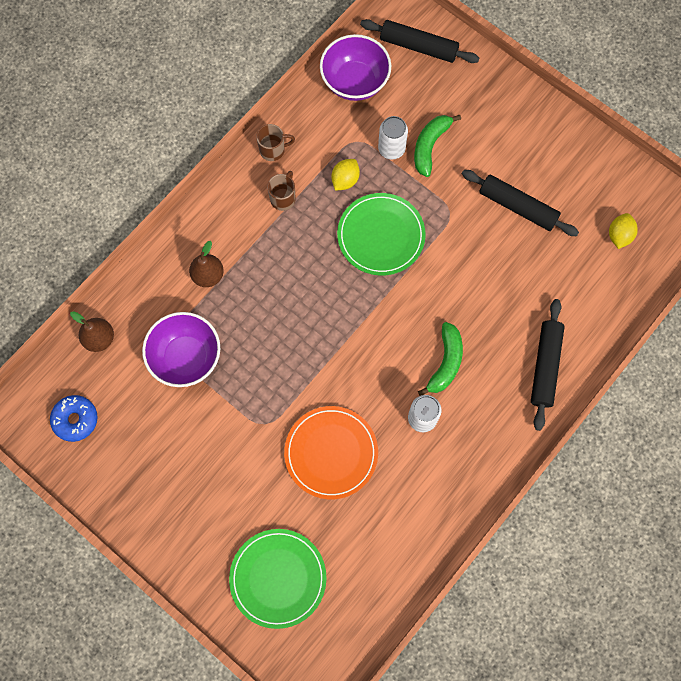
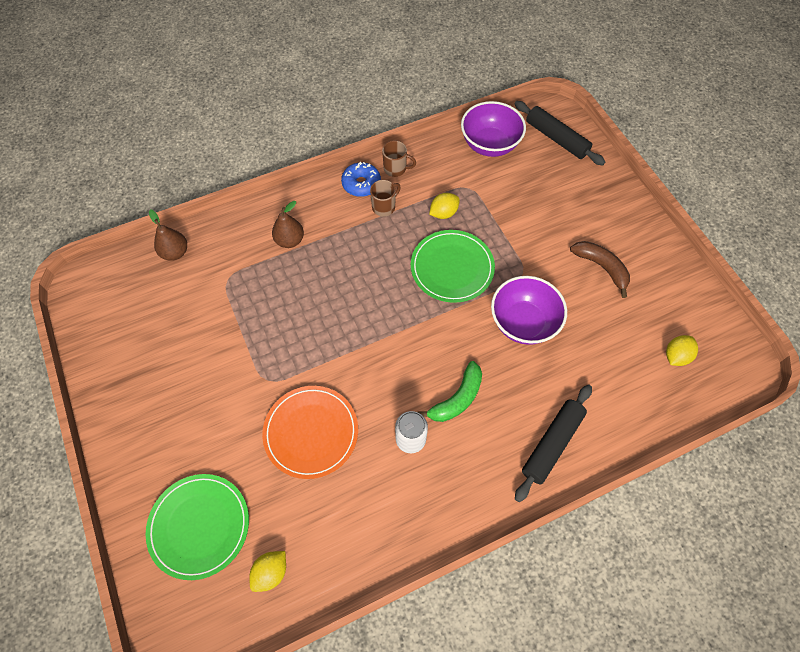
camera: 25 degrees right, 10 degrees down
(75, 419) = (116, 307): blue donut -> blue donut (361, 184)
(186, 357) = (234, 296): purple bowl -> purple bowl (523, 322)
(361, 585) = (271, 572): none -> yellow lemon
(391, 149) = (495, 204): white can -> none
(430, 146) = (530, 215): green banana -> none
(517, 206) = (587, 293): black rolling pin -> none
(520, 174) = (601, 267): none -> brown banana

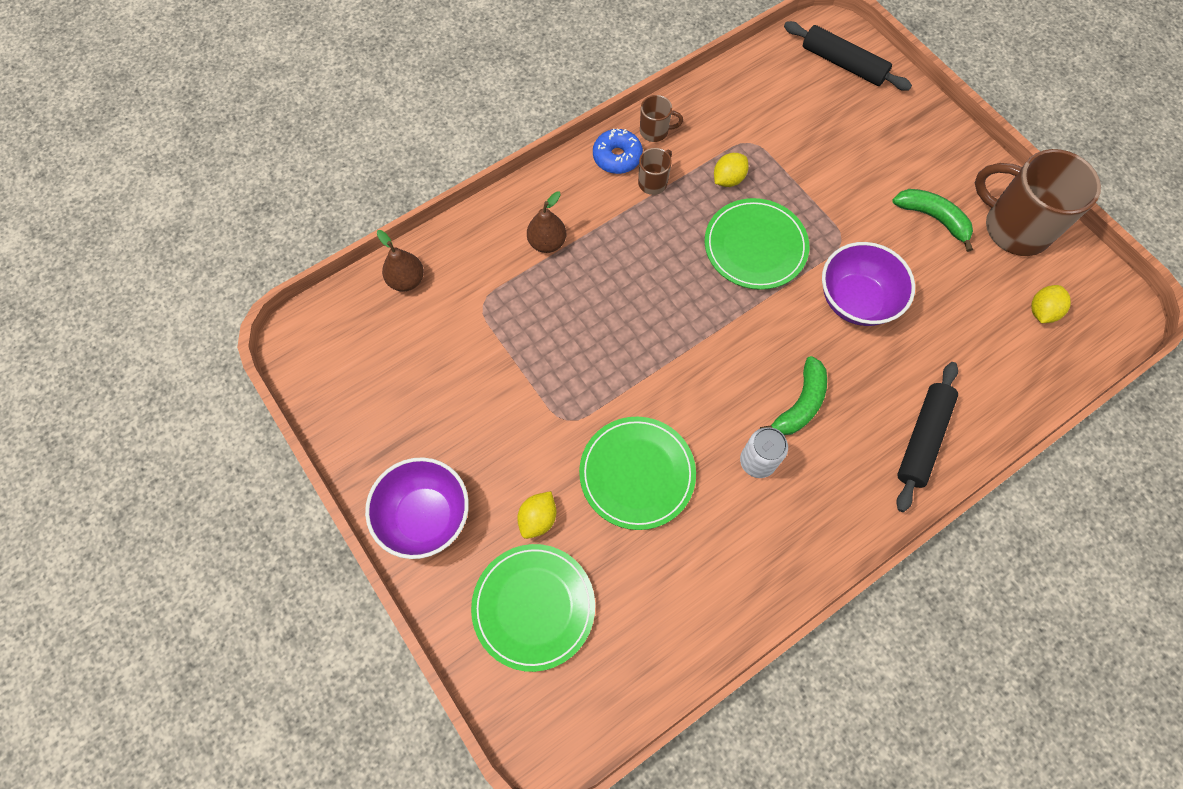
camera: 10 degrees left, 5 degrees up
(271, 572) = (633, 644): yellow lemon -> yellow lemon (538, 519)
(311, 432) = (637, 473): orange plate -> green plate
(489, 144) = (763, 83): purple bowl -> purple bowl (425, 516)
(601, 267) = (933, 218): brown banana -> green banana
(667, 285) = (1014, 227): none -> brown mug

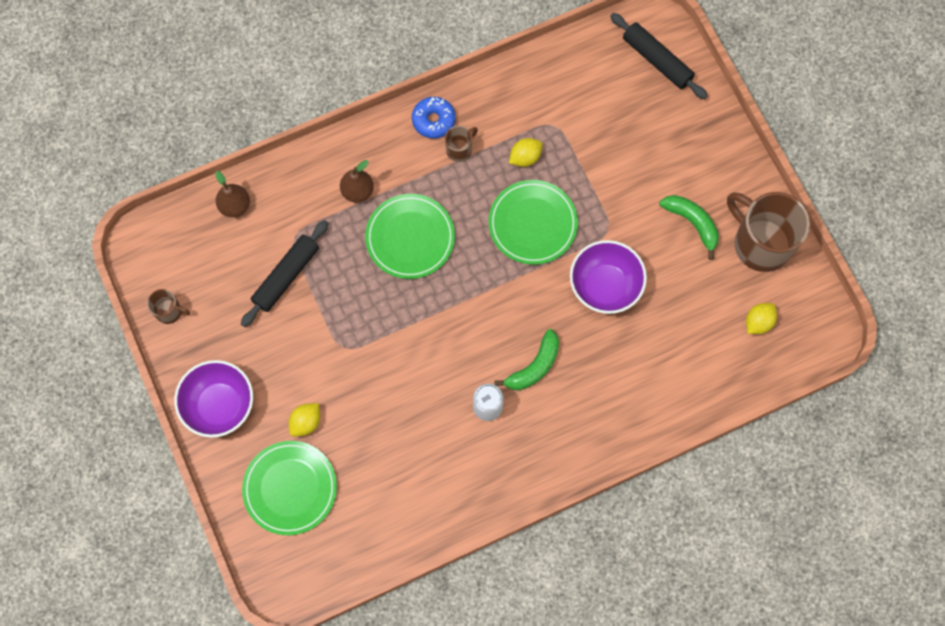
camera: 10 degrees right, 5 degrees up
(637, 473) = (390, 400): green plate -> green plate (410, 237)
(655, 131) = (472, 101): brown mug -> brown mug (169, 312)
(922, 438) = (625, 411): black rolling pin -> black rolling pin (286, 276)

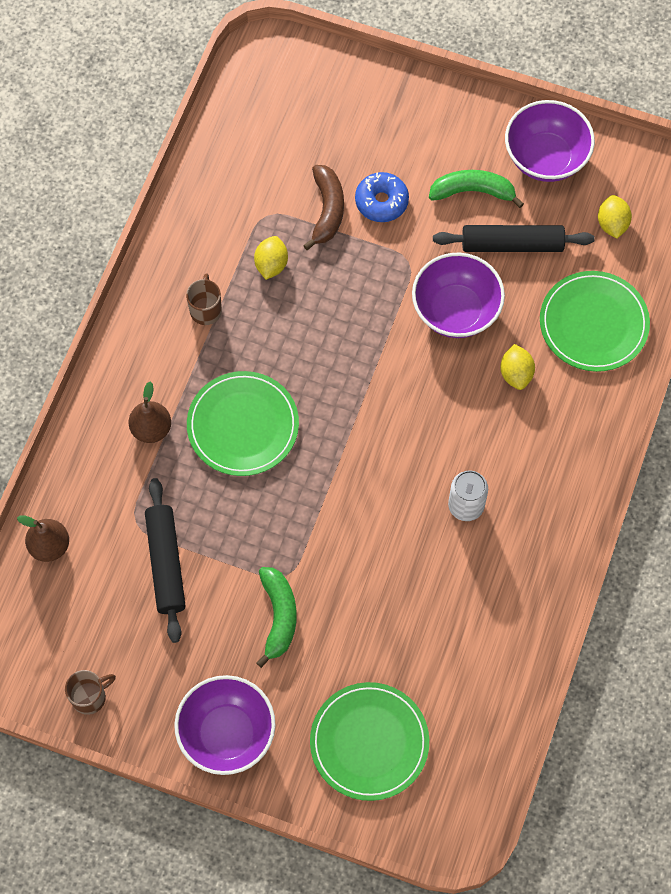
camera: 45 degrees left, 5 degrees down
(306, 422) = (322, 672): yellow lemon -> yellow lemon (516, 374)
(433, 120) = (155, 305): blue donut -> blue donut (381, 201)
(532, 223) = (338, 315): green plate -> green plate (593, 323)
(534, 366) = (468, 434): green banana -> green banana (278, 616)
(592, 154) = (327, 210): none -> brown banana
(657, 60) = (298, 81): black rolling pin -> black rolling pin (512, 244)
(760, 243) = (545, 158): brown mug -> purple bowl

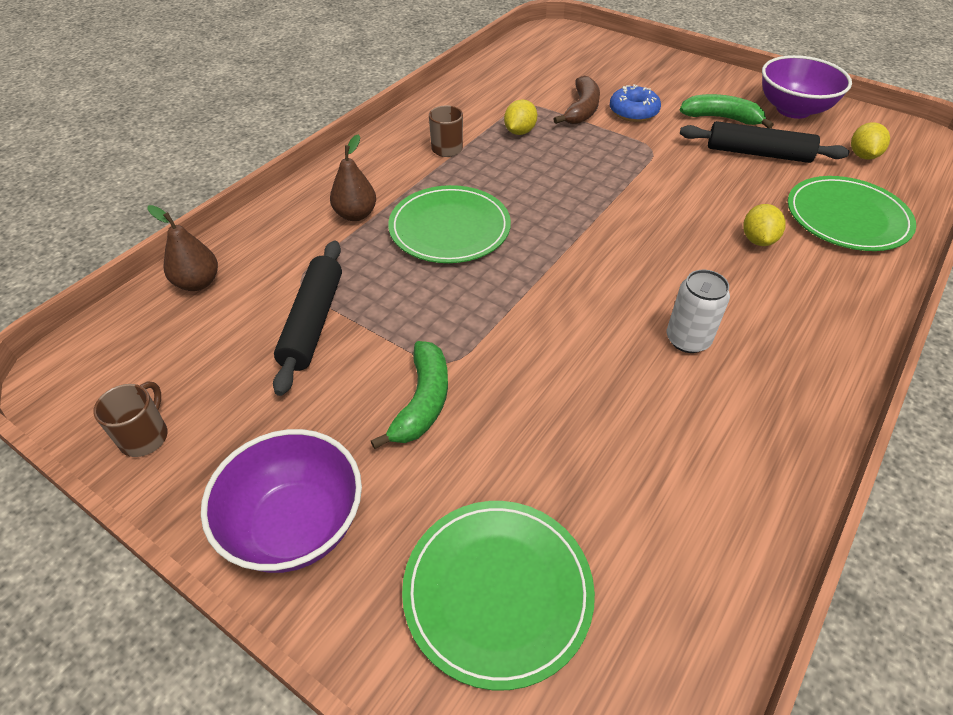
camera: 15 degrees right, 20 degrees down
(90, 697) = (145, 436): brown mug -> brown mug turned 60 degrees counterclockwise
(456, 310) = (695, 186): purple bowl -> none

